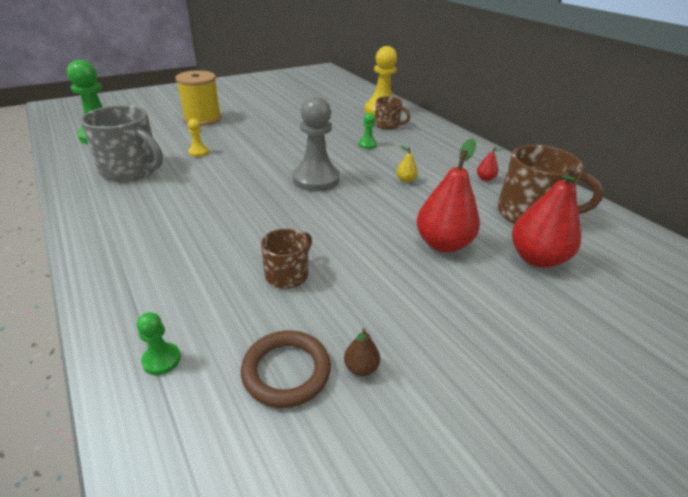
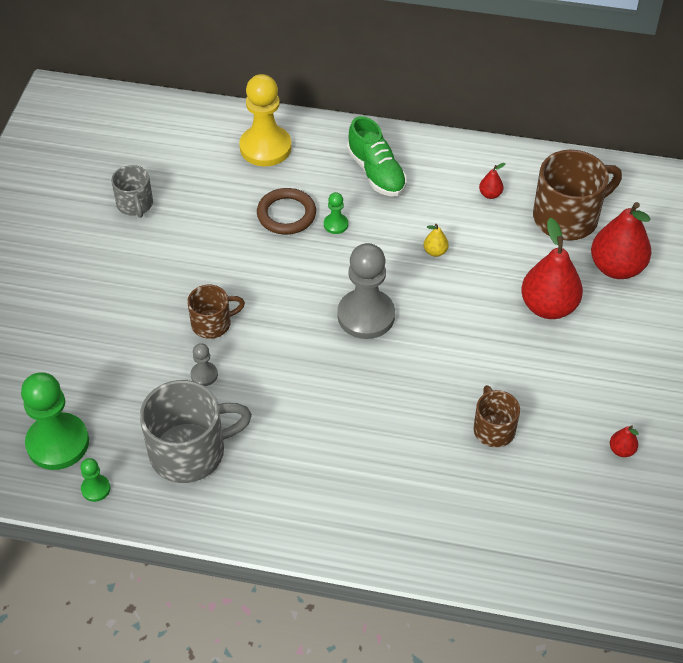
camera: 45 degrees left, 15 degrees up
(161, 360) = (521, 550): green pawn -> green pawn (96, 489)
(198, 152) = (204, 375): yellow pawn -> grey pawn
(202, 119) = (106, 324): yellow spool -> none
(286, 371) = (590, 489): brown ring -> brown ring (286, 214)
(290, 99) = (135, 204): none -> grey mug
(361, 368) = (621, 450): brown pear -> red pear
(387, 125) = (308, 172): brown mug -> brown mug (212, 323)
(425, 141) = (376, 173): none -> green shoe

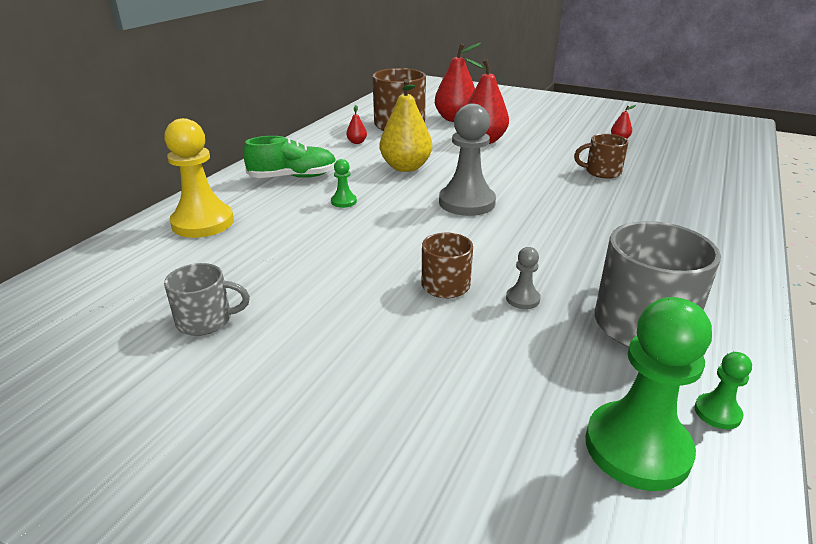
camera: 75 degrees left, 20 degrees down
(286, 214) = (310, 223): brown ring -> none
(435, 251) = (405, 167): yellow pear -> yellow pear, size x2.31

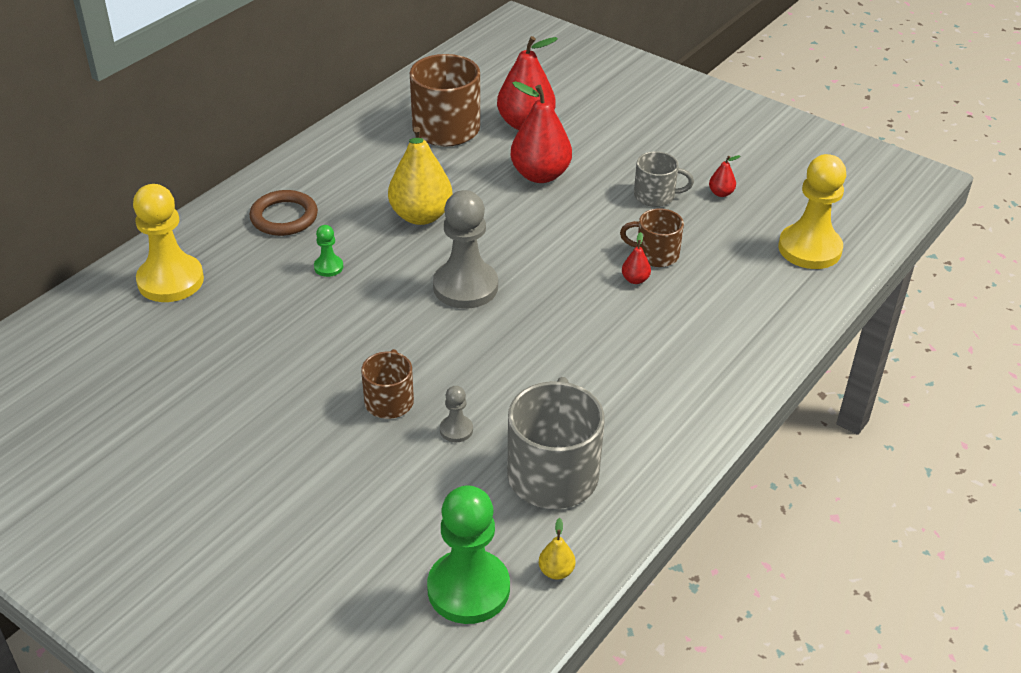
camera: 10 degrees right, 10 degrees up
(206, 321) = (154, 411): grey mug -> grey mug (655, 196)
(293, 177) = (284, 217): green shoe -> brown ring
(357, 142) = (379, 159): red pear -> red pear (635, 279)
(709, 160) = (809, 249): none -> yellow pawn
(717, 413) = (556, 571): green pawn -> yellow pear

